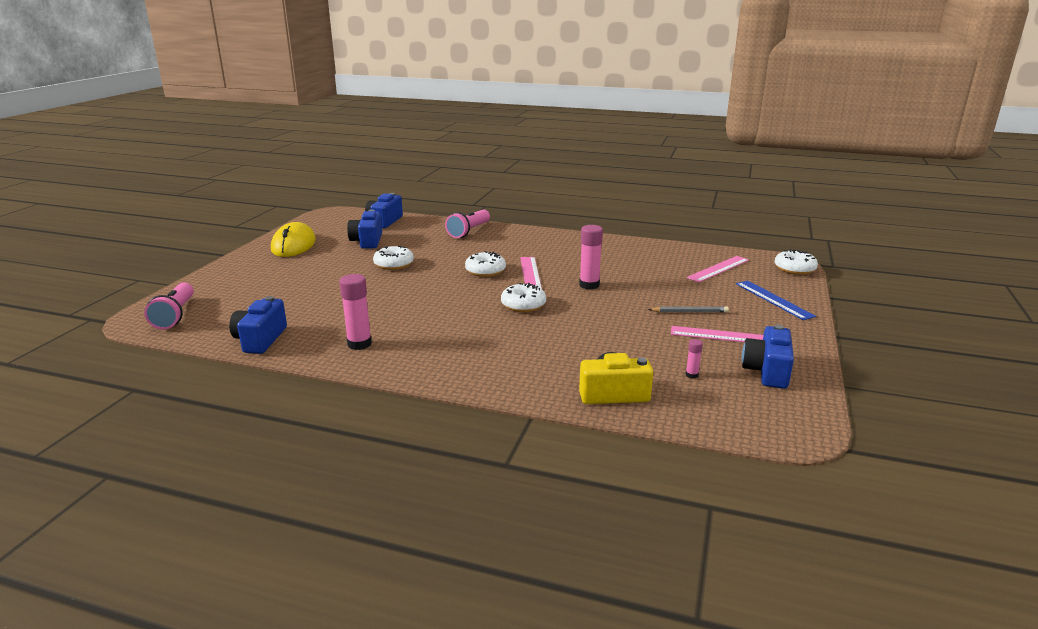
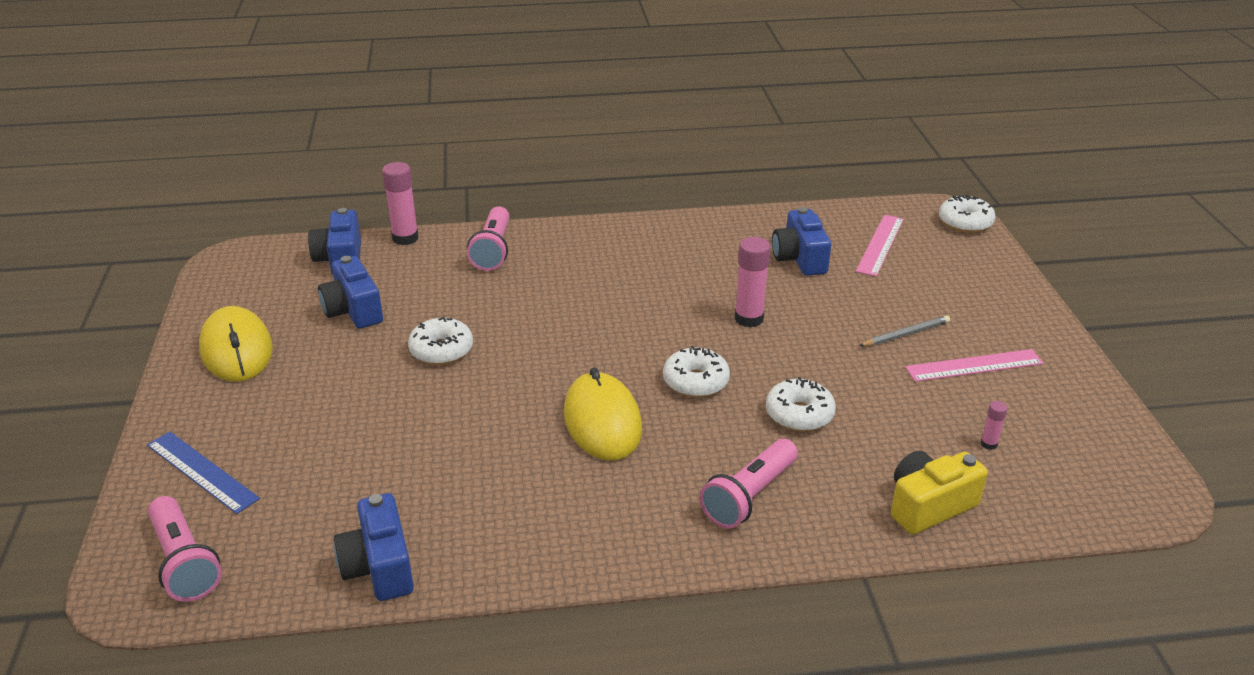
camera: 25 degrees left, 10 degrees up
(359, 344) = (537, 526): pink glue stick -> pink glue stick (405, 238)
(447, 310) = (602, 421): none -> yellow mouse
(485, 271) = (588, 328): white donut -> white donut (799, 414)
(497, 361) = (749, 496): none -> pink flashlight
(530, 273) = (654, 317): pink ruler -> none
(767, 371) = (1060, 411): blue camera -> blue camera (799, 258)
(773, 299) = (981, 285): blue ruler -> blue ruler (201, 471)

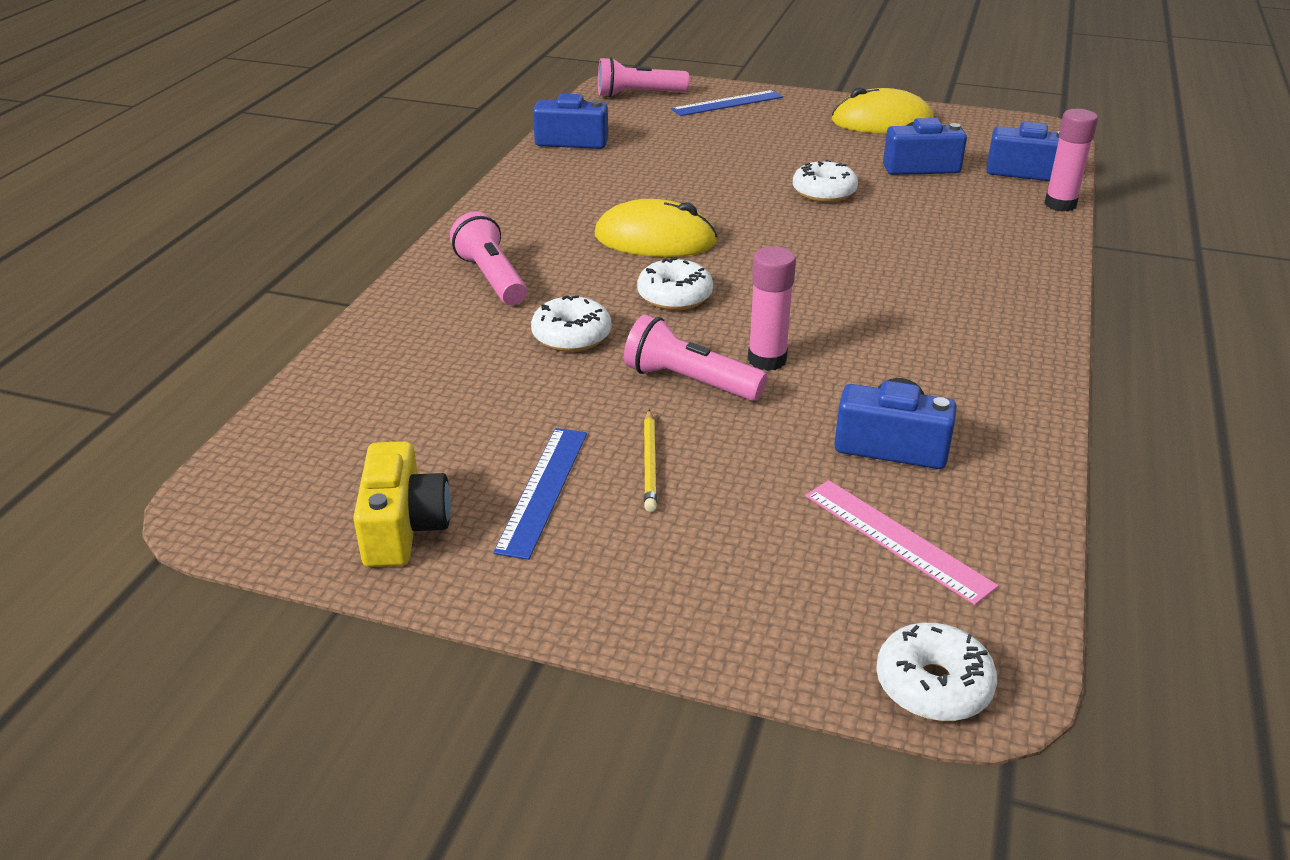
camera: 115 degrees right, 0 degrees up
(493, 250) = (1011, 244): pink flashlight -> pink flashlight (689, 381)
(905, 334) = (650, 463): grey pencil -> yellow pencil
(929, 506) = (378, 360): yellow camera -> yellow camera (403, 528)
(974, 366) = (542, 490): pink ruler -> blue ruler
(988, 444) = (411, 434): pink glue stick -> none

